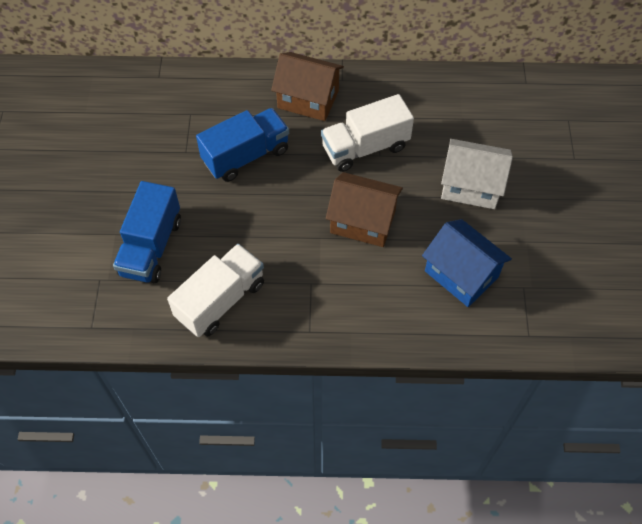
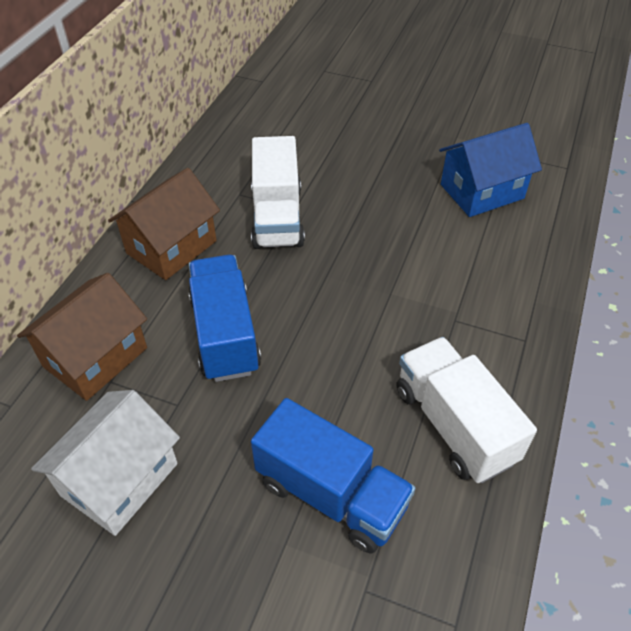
camera: 70 degrees left, 10 degrees down
(363, 221) = (383, 248): brown house -> brown house (95, 357)
(471, 186) = (372, 153): white house -> white house (119, 479)

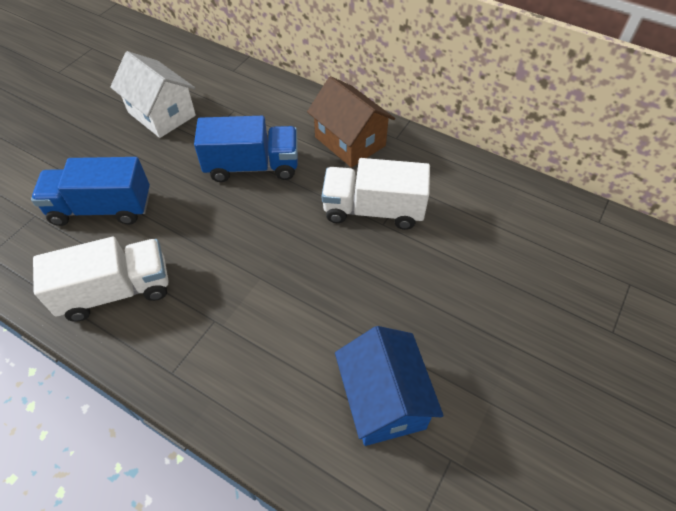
camera: 100 degrees right, 5 degrees up
(95, 357) = (255, 103): brown house -> none
(331, 494) = (102, 208): blue truck -> blue truck turned 45 degrees clockwise

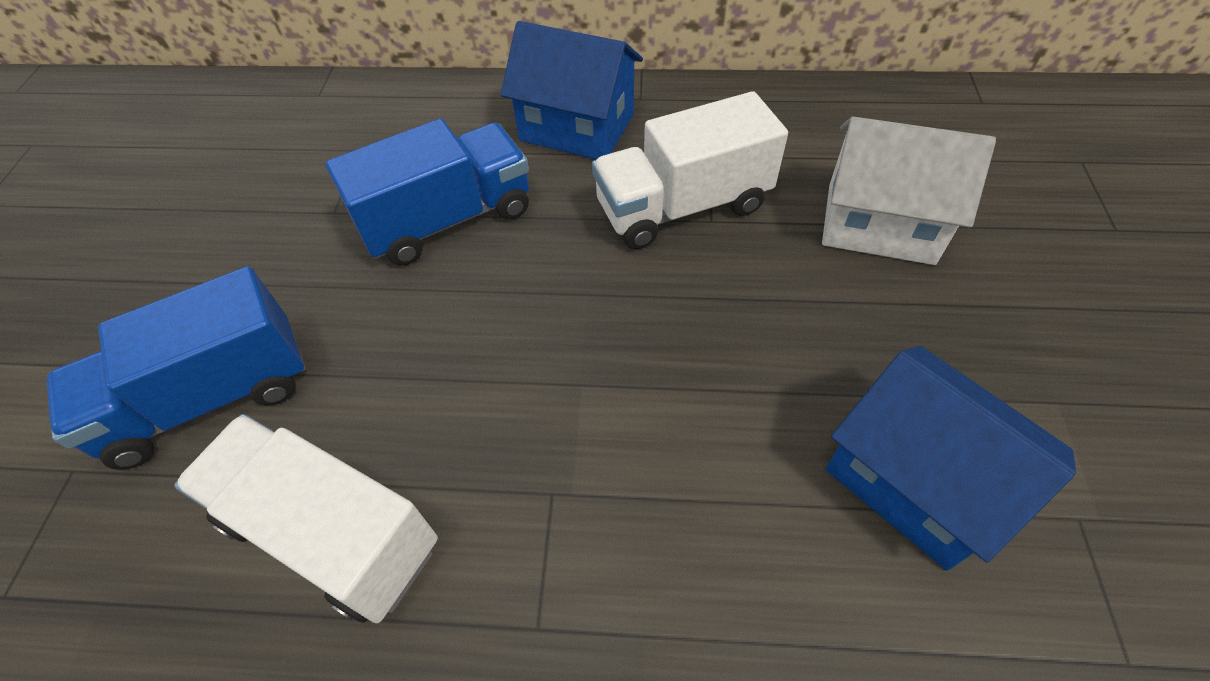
camera: 25 degrees left, 0 degrees up
(116, 291) = (331, 532): white truck -> white truck turned 105 degrees counterclockwise
(161, 114) = (232, 200): white house -> white house (880, 223)
(350, 141) = (577, 127): brown house -> blue house

